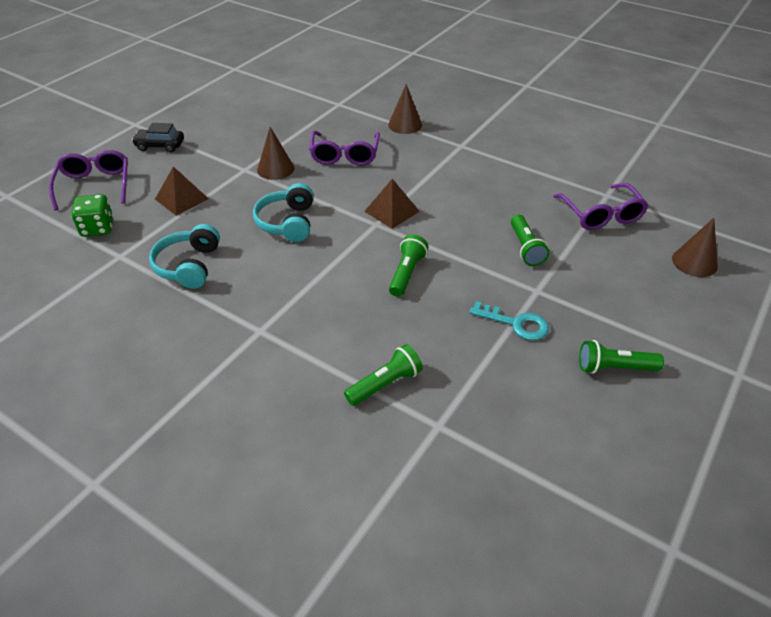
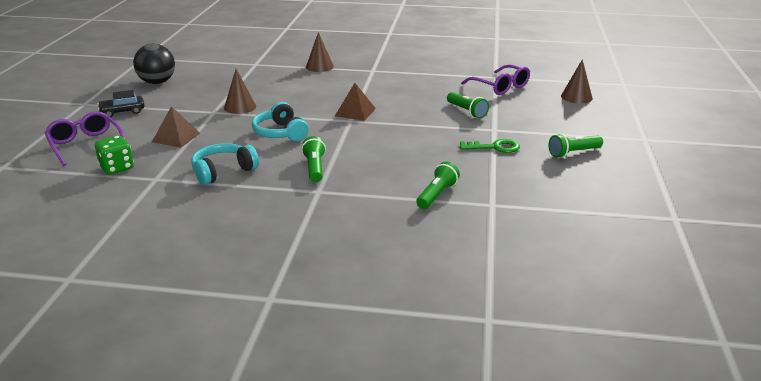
camera: 25 degrees left, 15 degrees down
(189, 266) = (223, 171): turquoise headphones -> turquoise headphones turned 75 degrees clockwise
(222, 109) = (157, 82): none -> black ball
(345, 155) = (289, 90): purple glasses -> none
(406, 273) = (397, 140): green flashlight -> green flashlight (314, 168)
(516, 323) = (495, 147): turquoise key -> green key

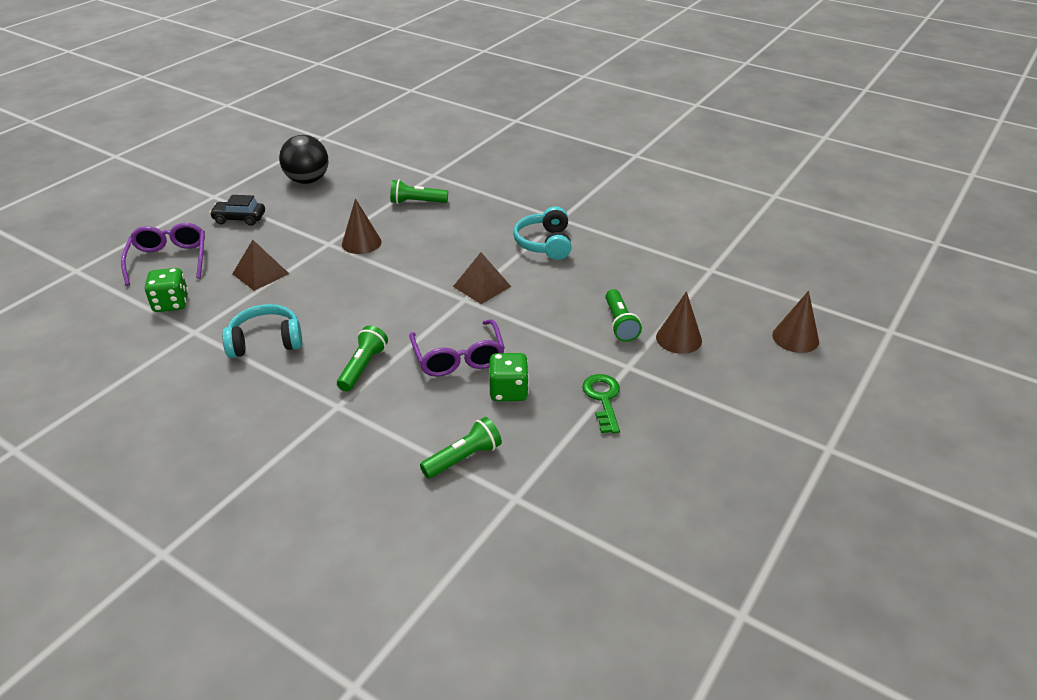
camera: 25 degrees right, 10 degrees up
(280, 133) = (371, 298): turquoise headphones -> turquoise headphones (545, 243)
(319, 67) = (502, 197): brown cone -> brown cone (678, 339)
(430, 157) = (508, 391): none -> green dice
(495, 147) = (603, 399): green key -> green key turned 120 degrees counterclockwise
(500, 87) = (702, 290): purple glasses -> purple glasses (458, 357)
(573, 153) = (700, 442): green flashlight -> green flashlight (417, 202)

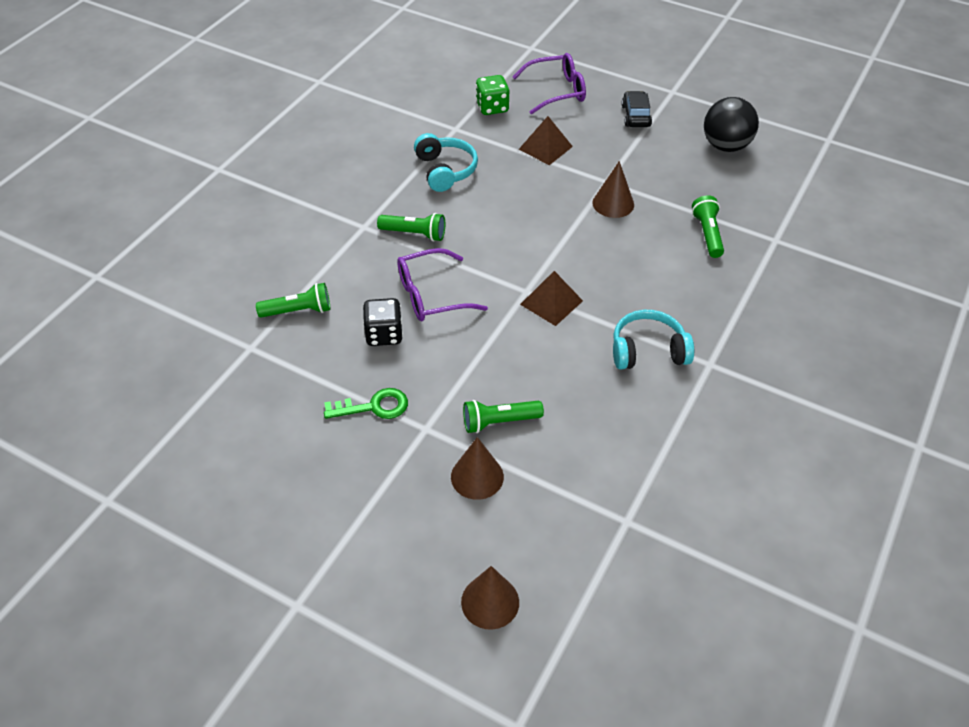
camera: 85 degrees right, 10 degrees up
(463, 458) = (298, 311): green flashlight -> green flashlight turned 60 degrees counterclockwise
(508, 391) = (384, 334): green dice -> black dice

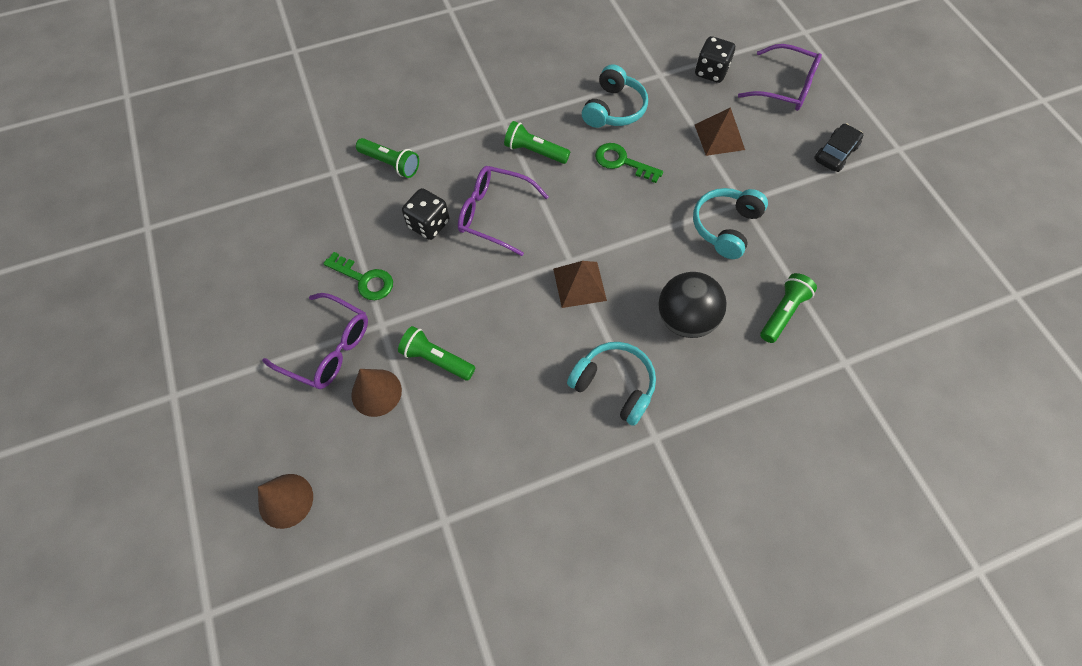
camera: 40 degrees right, 15 degrees up
(399, 475) = (327, 348): none -> purple glasses
(414, 234) = (534, 152): green flashlight -> green flashlight turned 150 degrees clockwise
(492, 107) = (711, 72): green dice -> black dice
(492, 203) = (622, 162): none -> green key
(613, 203) = (725, 227): brown cone -> turquoise headphones
(725, 146) = (895, 235): black ball -> black ball (685, 319)

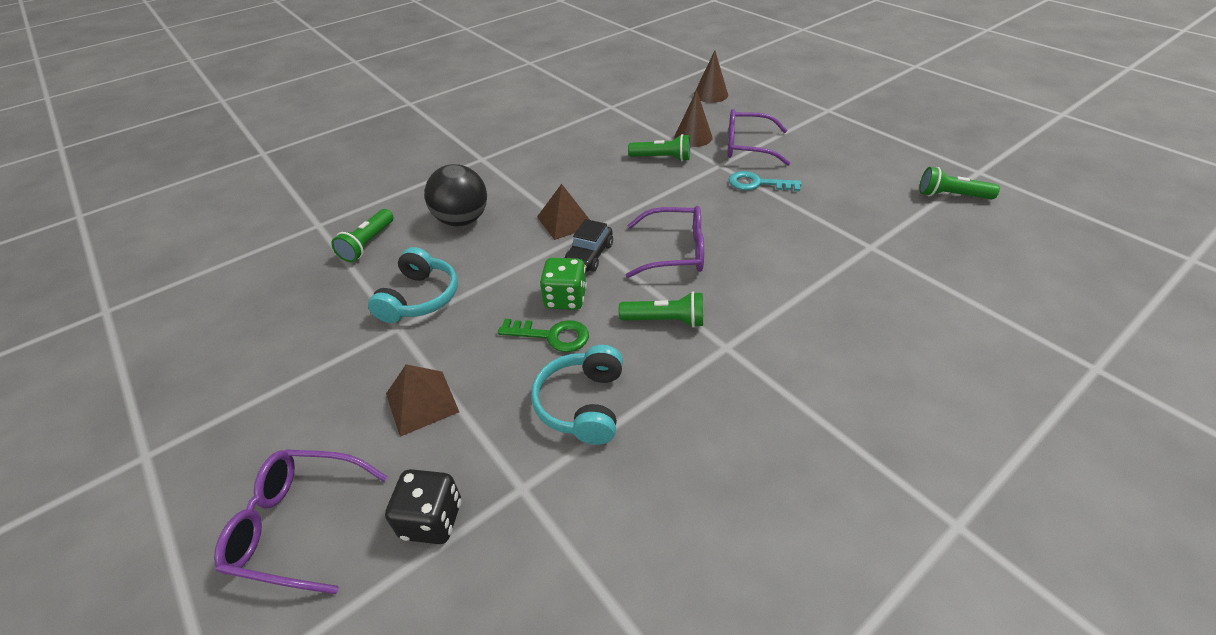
camera: 165 degrees right, 20 degrees down
(364, 279) = (757, 183): green key -> turquoise key
(391, 163) = (819, 268): green flashlight -> green flashlight (951, 196)
(428, 224) = (734, 229): black dice -> none
(603, 192) = (565, 299): none -> green dice
(614, 385) = (518, 174): turquoise headphones -> none
(835, 153) = (251, 422): black car -> black car (589, 255)

